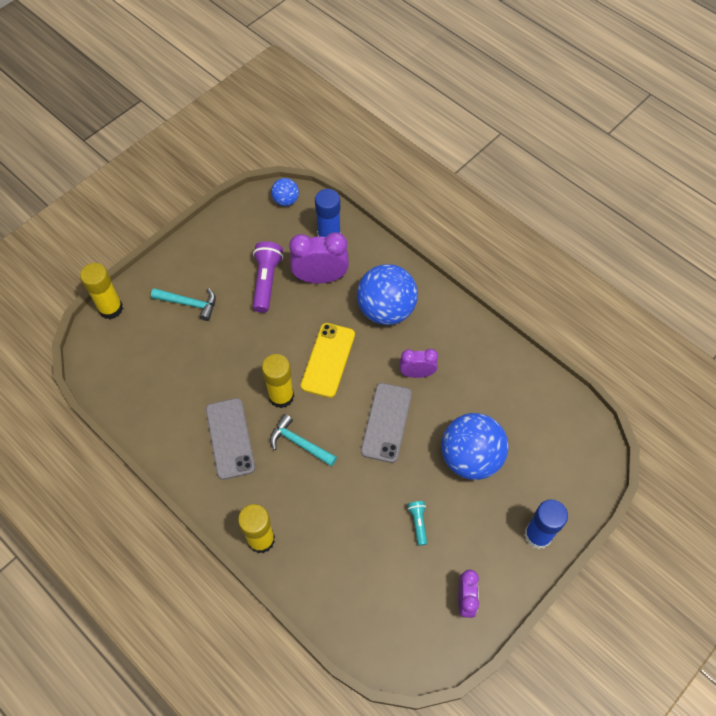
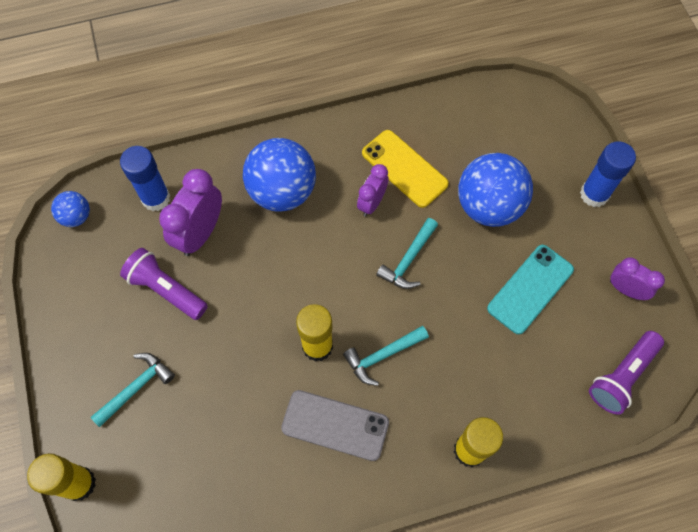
camera: 60 degrees left, 5 degrees up
(328, 360) = (304, 277): yellow phone -> yellow phone (404, 168)
(386, 422) = (408, 259): grey phone -> turquoise hammer
(386, 629) = (622, 376): none -> purple flashlight
(418, 523) = (530, 289): turquoise flashlight -> turquoise phone

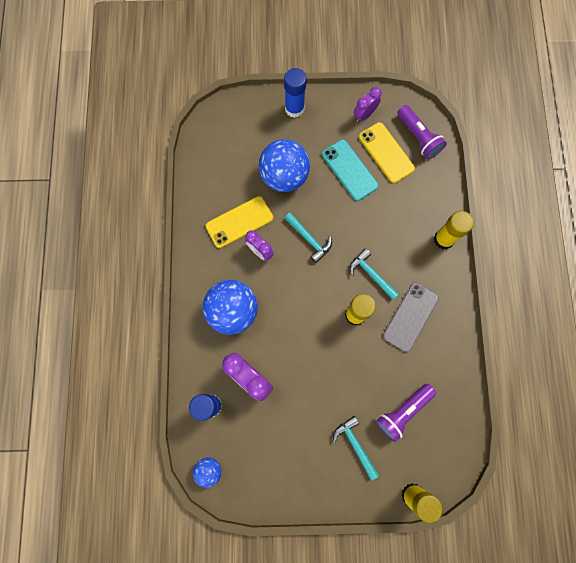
camera: 75 degrees left, 10 degrees up
(166, 290) = (287, 411): purple flashlight -> purple flashlight (403, 411)
(382, 355) = (371, 274): turquoise hammer -> turquoise hammer turned 150 degrees clockwise
(577, 334) = (386, 153): none -> yellow phone

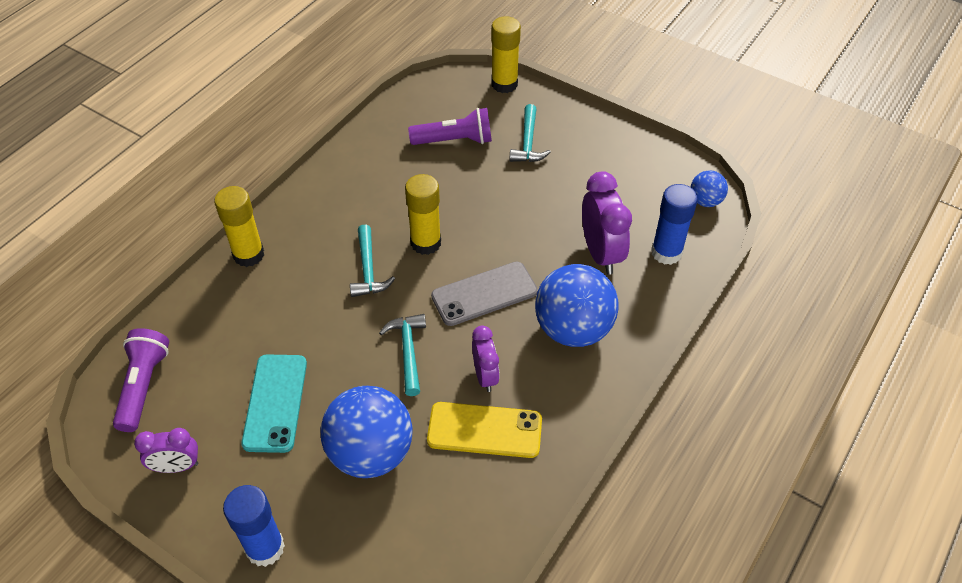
camera: 145 degrees left, 25 degrees down
(386, 153) = (205, 394): yellow phone -> none
(410, 316) = (366, 207): grey phone -> grey phone (484, 294)

